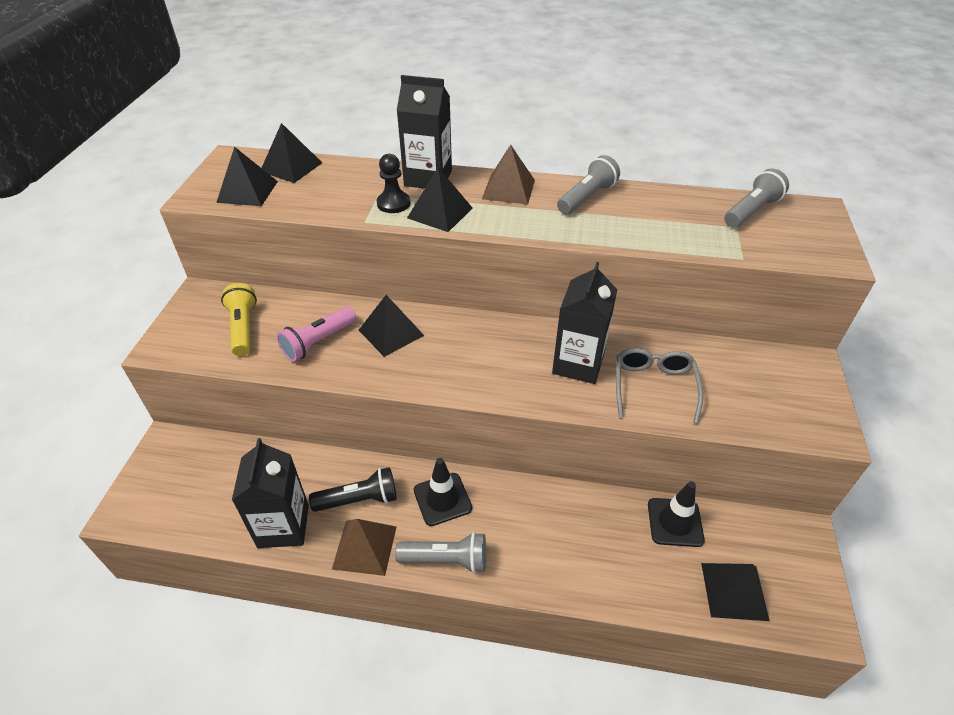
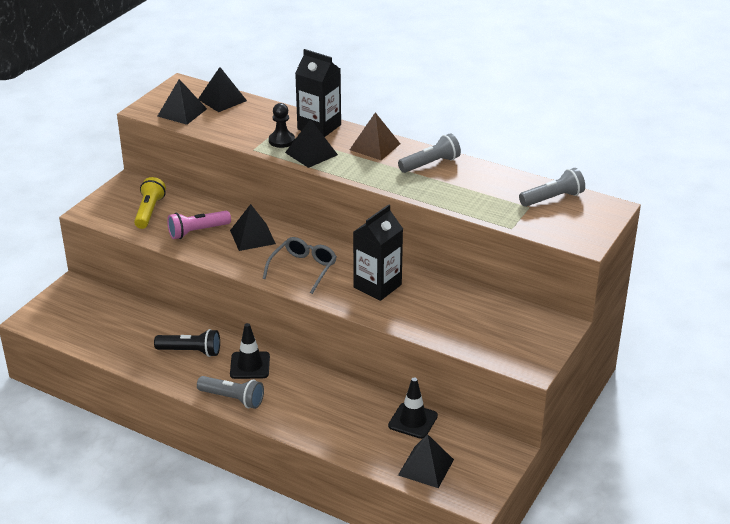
camera: 20 degrees right, 10 degrees down
(283, 526) = (132, 353): black carton -> none
(364, 547) = (181, 378): brown pyramid -> none
(654, 387) = (423, 312): grey glasses -> grey glasses (303, 269)

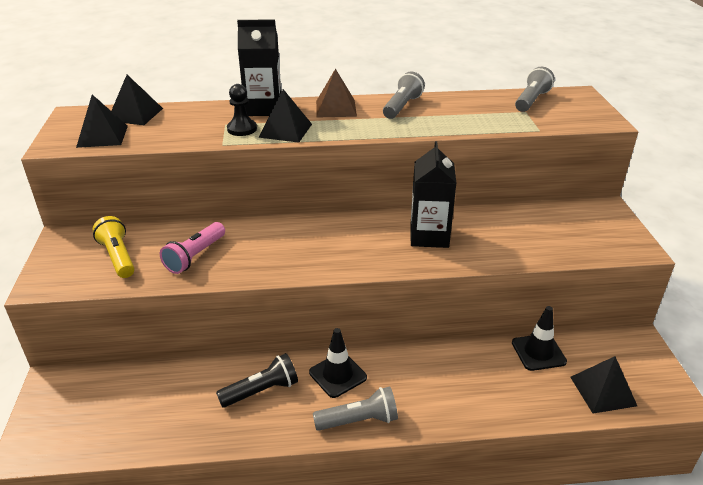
camera: 35 degrees left, 0 degrees up
(252, 237) = (259, 239): black pyramid -> none
(303, 269) = (344, 249): grey glasses -> none

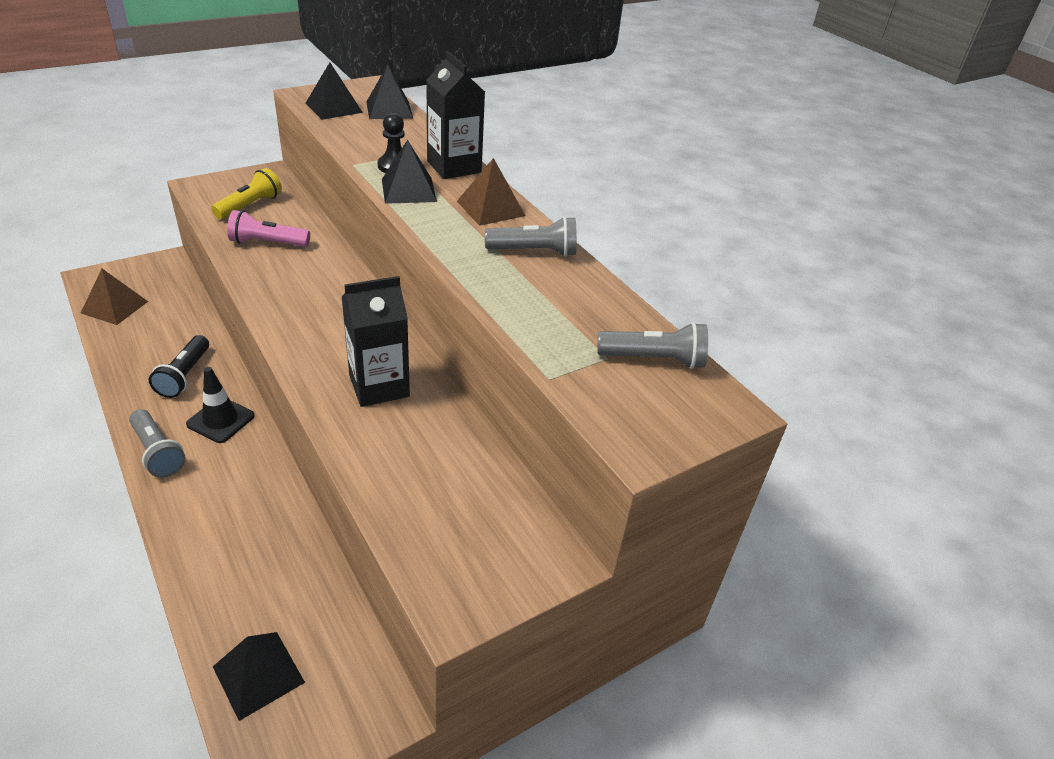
camera: 60 degrees right, 5 degrees up
(105, 433) = (114, 307): none -> brown pyramid
(261, 391) = (184, 376): black flashlight -> black flashlight turned 60 degrees clockwise
(538, 352) = (314, 590): black traffic cone -> none

